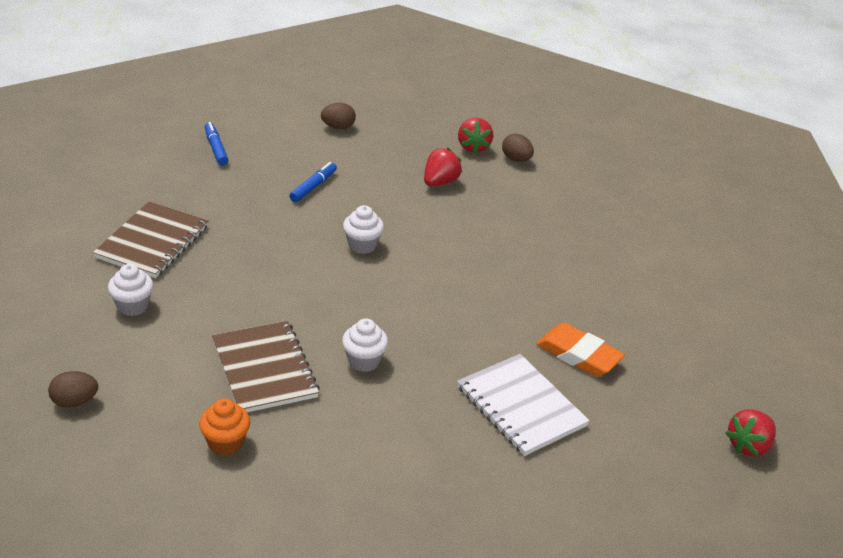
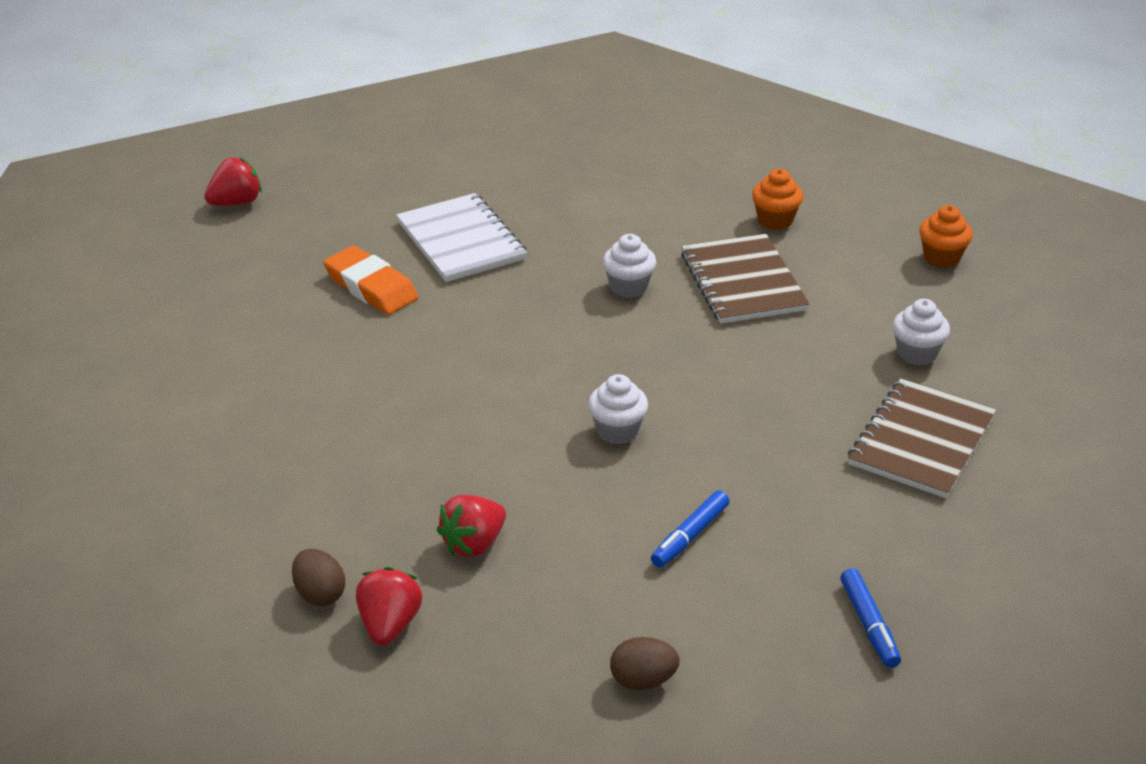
camera: 170 degrees left, 0 degrees up
(74, 402) = (941, 258): brown egg -> orange cupcake

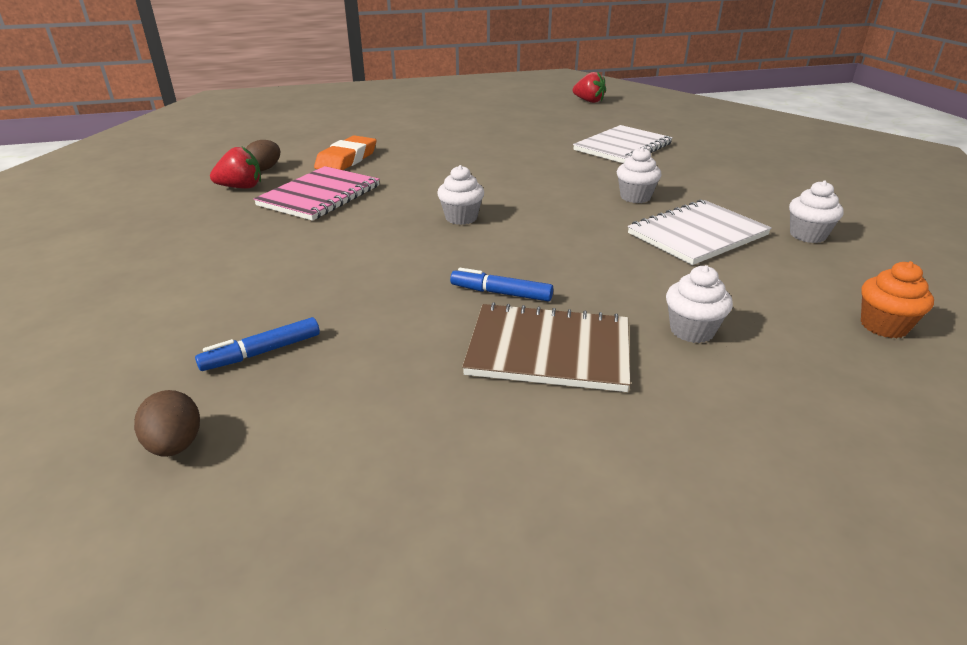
camera: 70 degrees right, 5 degrees down
(371, 287) = (548, 136): orange eraser -> orange eraser (346, 159)
(473, 544) = (320, 196): red strawberry -> pink notebook
(643, 680) = (190, 264): brown egg -> brown egg (175, 445)
(690, 536) = (354, 259): blue marker -> blue marker (501, 293)
(742, 282) = (697, 234): brown notebook -> white notebook
(775, 220) = (807, 235): orange cupcake -> white cupcake

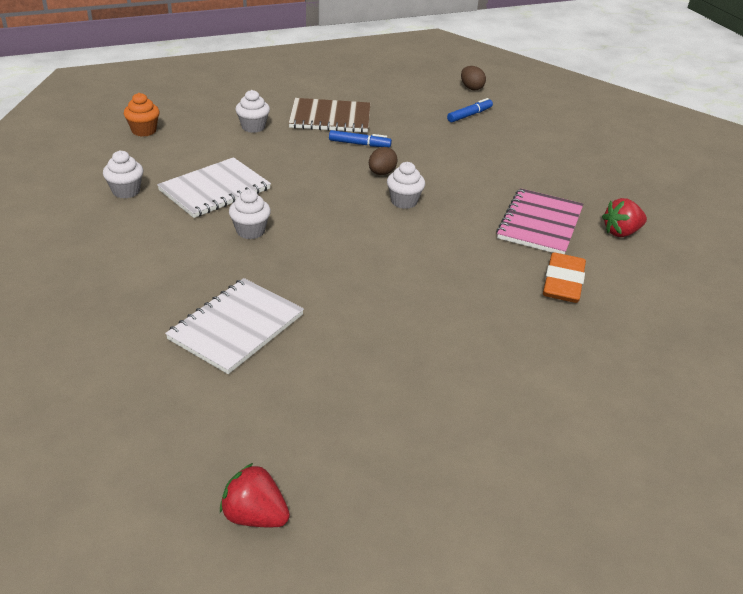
camera: 170 degrees right, 5 degrees up
(265, 169) = (632, 262): brown egg -> brown egg (381, 173)

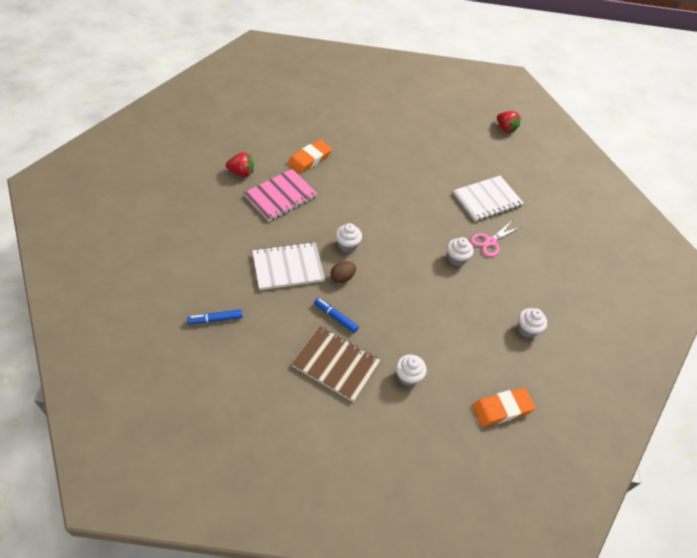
camera: 155 degrees left, 15 degrees up
(144, 131) = (502, 409): orange cupcake -> orange eraser
(208, 267) = (490, 242): none -> pink scissors
(215, 190) = (466, 306): white notebook -> white notebook (288, 267)
(471, 88) = (171, 361): brown egg -> none

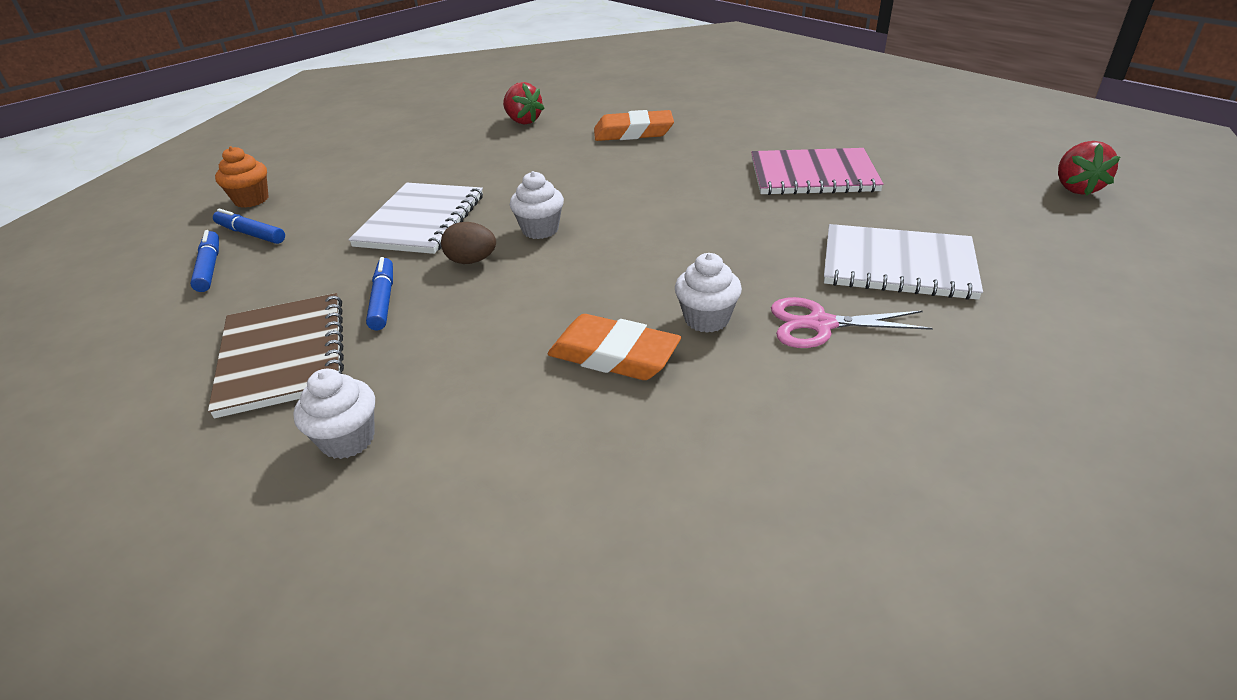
camera: 50 degrees right, 15 degrees down
(176, 300) = (251, 200): none -> orange cupcake
(229, 348) = (209, 267): none -> blue marker
(281, 196) = (534, 153): pink notebook -> pink notebook (813, 175)
(288, 267) = (421, 220): white notebook -> white notebook turned 75 degrees clockwise
(502, 409) = (420, 630): orange eraser -> orange eraser (614, 355)
(527, 329) = (708, 512): white cupcake -> none

